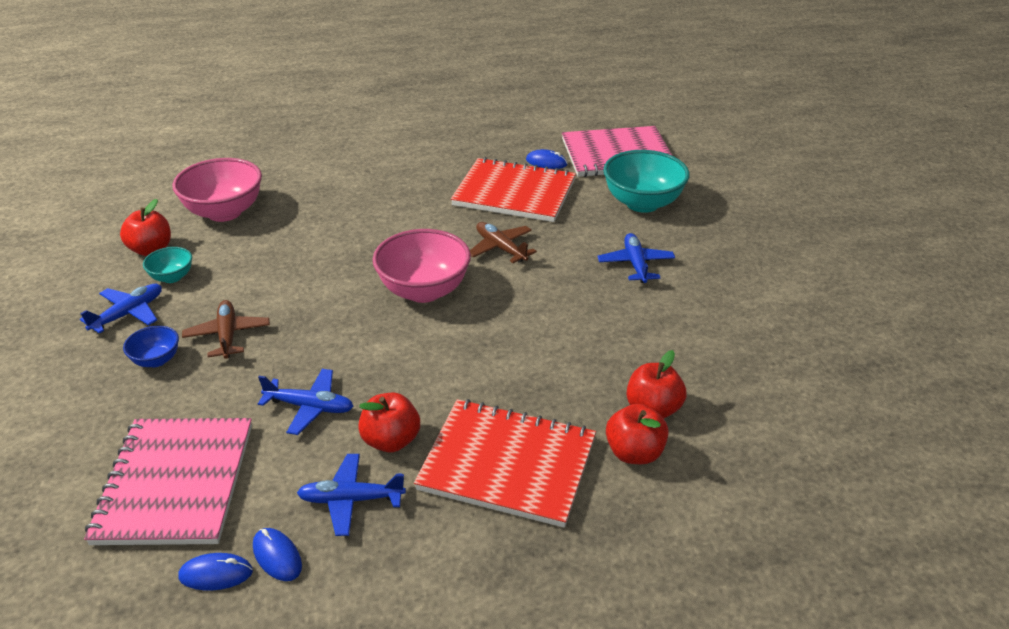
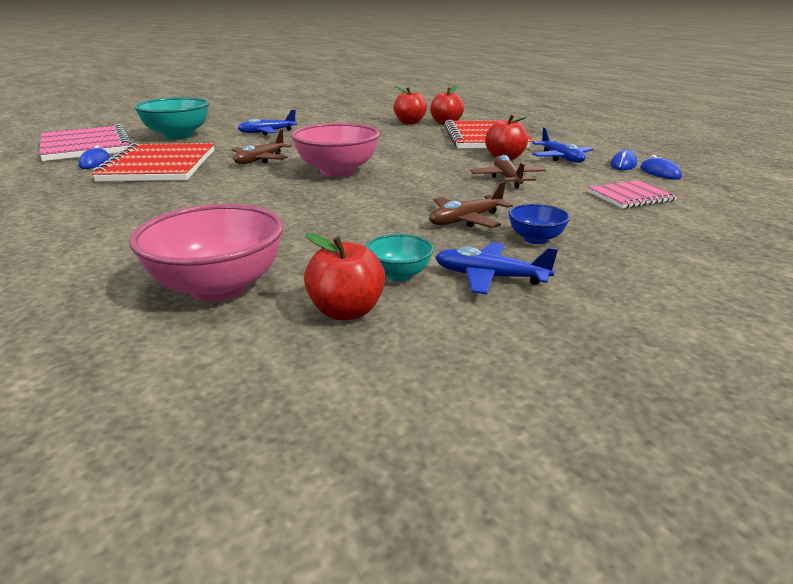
camera: 110 degrees left, 10 degrees down
(175, 483) = (631, 196): pink notebook -> pink notebook, size x0.53
(310, 407) = (507, 178): blue plane -> brown plane

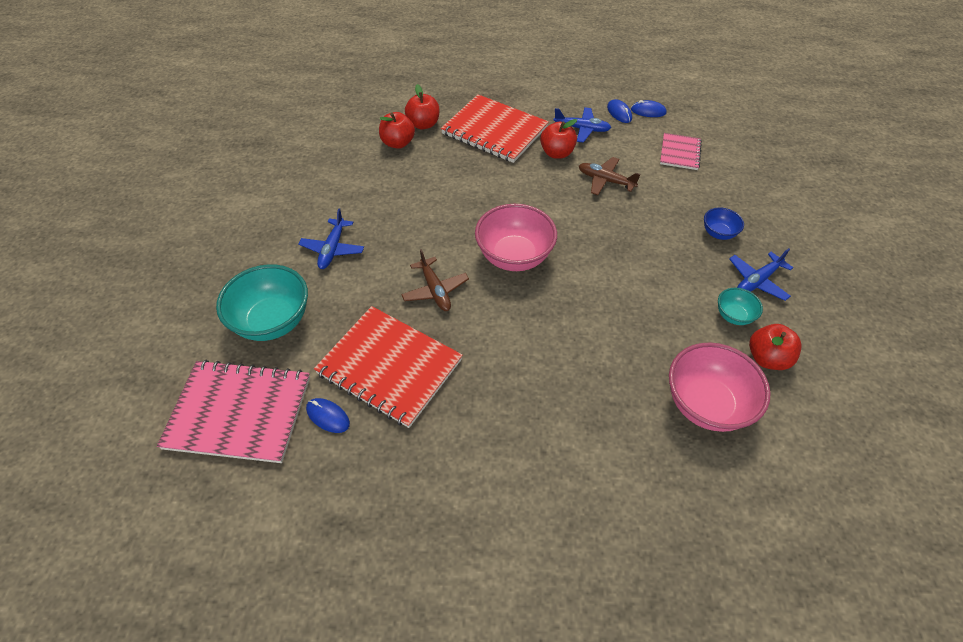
camera: 55 degrees left, 25 degrees up
(465, 220) = (670, 244): brown plane -> none

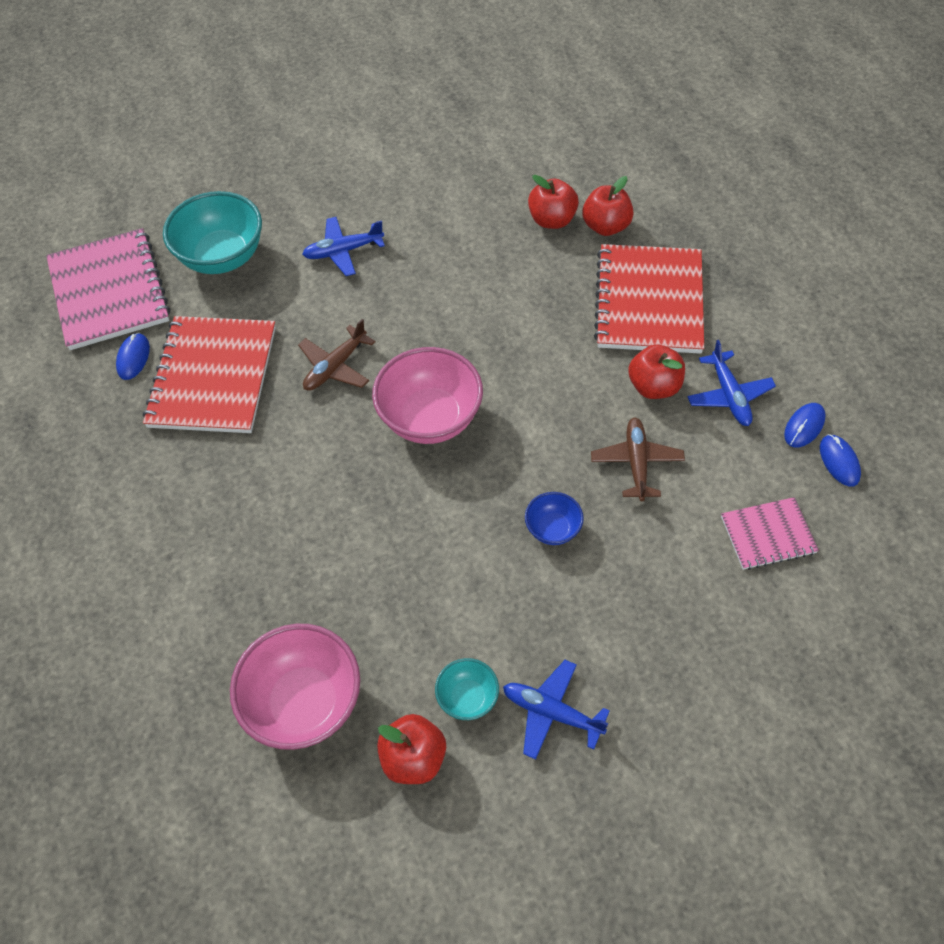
camera: 65 degrees right, 5 degrees up
(718, 233) = (619, 636): blue bowl -> blue bowl (553, 529)

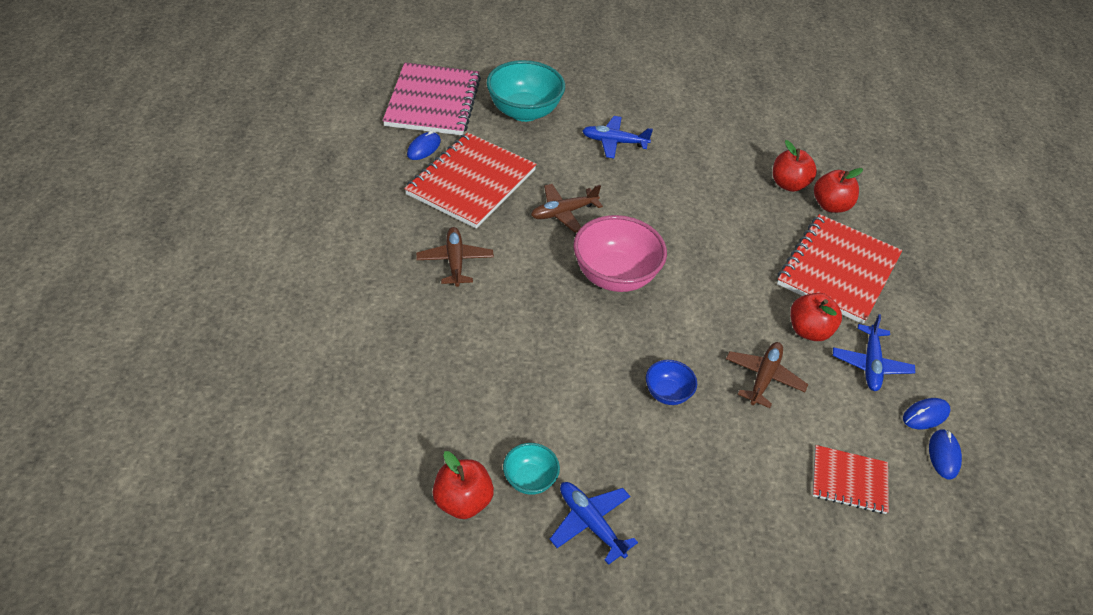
camera: 20 degrees right, 10 degrees down
(250, 485) = (455, 261): none -> brown plane
(304, 702) = (405, 422): pink bowl -> none
(768, 535) = (849, 481): pink notebook -> red notebook

